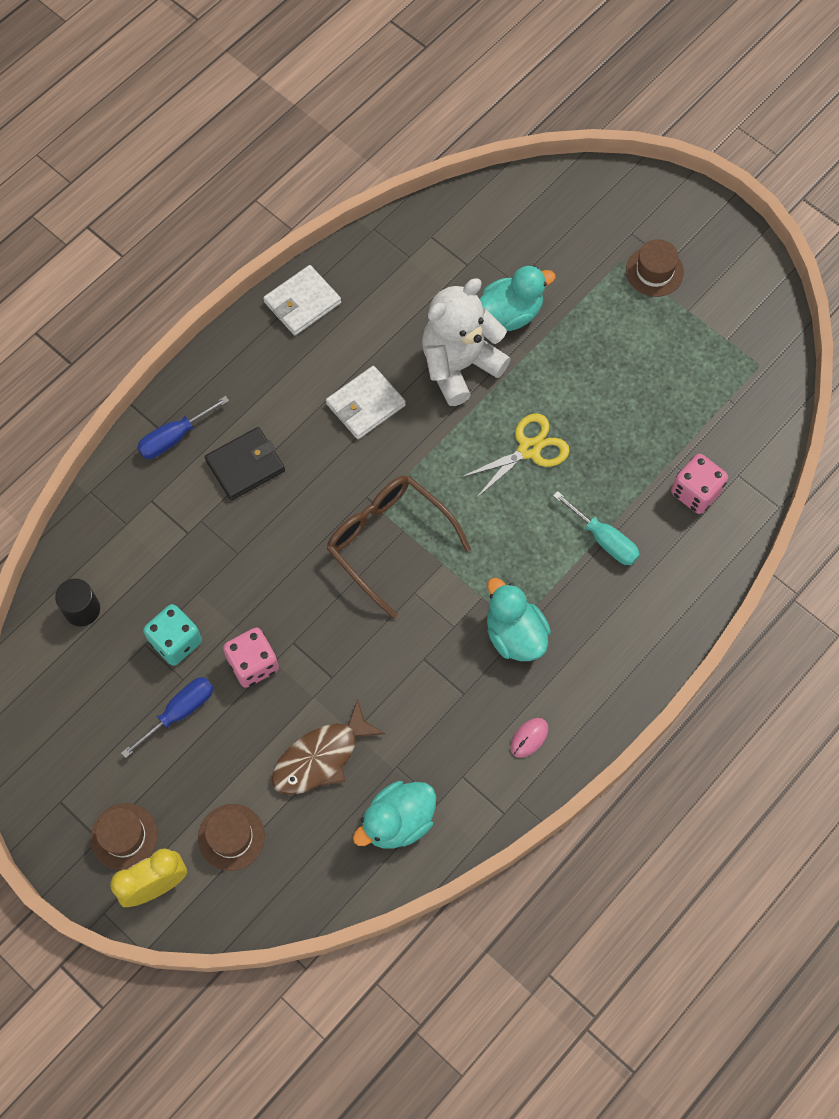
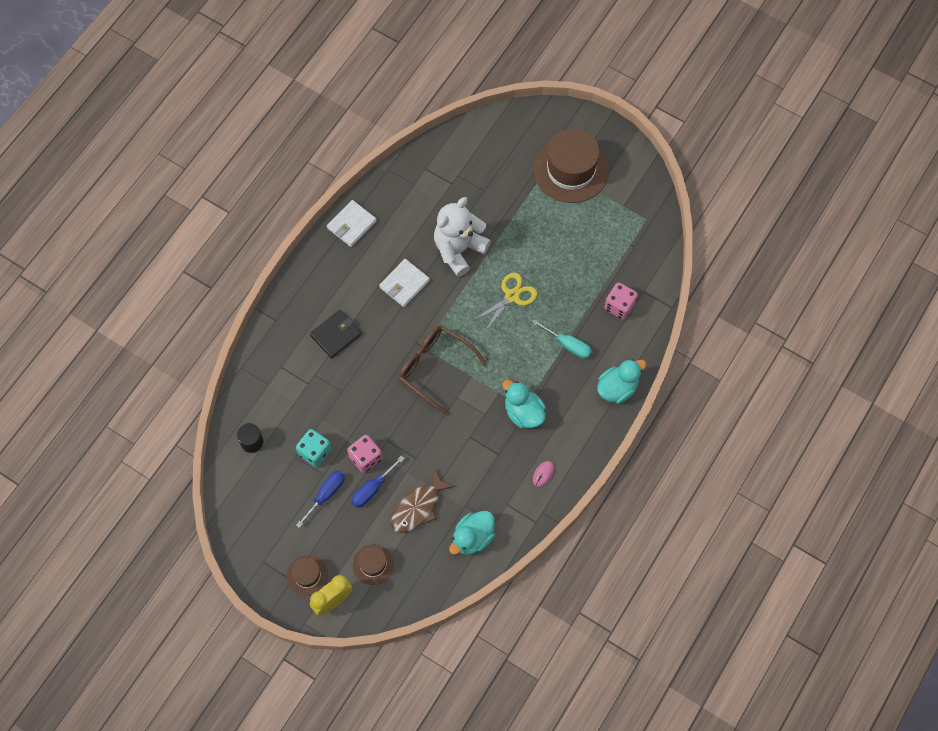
camera: 10 degrees left, 0 degrees up
(174, 437) = (287, 324): blue screwdriver -> blue screwdriver (372, 489)
(510, 313) = (485, 211): turquoise duck -> turquoise duck (617, 388)
(654, 271) = (571, 169): brown hat -> brown hat, size x2.04

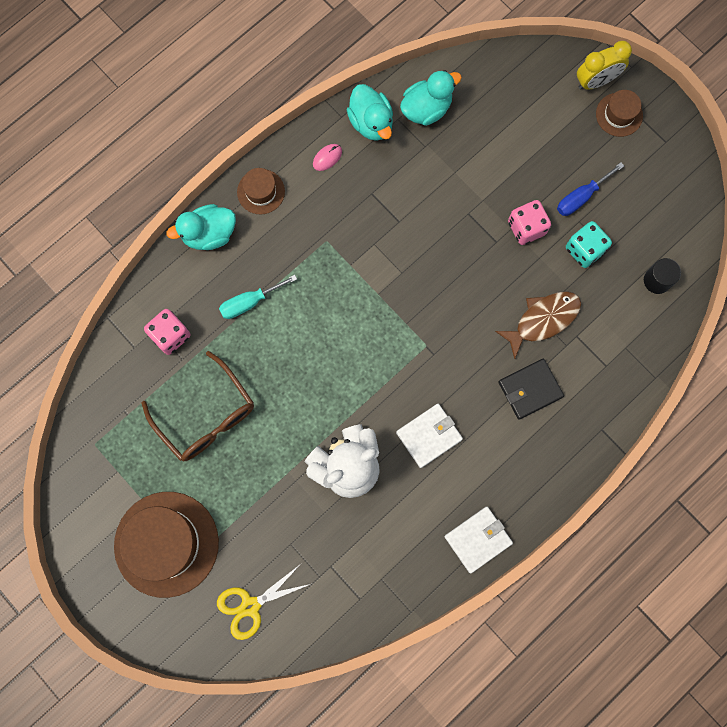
camera: 165 degrees left, 10 degrees up
(372, 489) = (526, 190): blue screwdriver -> none
(373, 564) = (544, 108): brown hat -> brown hat (261, 191)
(418, 507) = (478, 157): brown fish -> brown fish (543, 320)
(436, 368) = (417, 314): brown glasses -> brown glasses (205, 415)
(512, 296) = (298, 384): yellow scissors -> yellow scissors (250, 606)
(523, 412) = (328, 233): turquoise duck -> turquoise duck (371, 122)
(568, 345) = (249, 302): turquoise screwdriver -> turquoise screwdriver turned 75 degrees counterclockwise

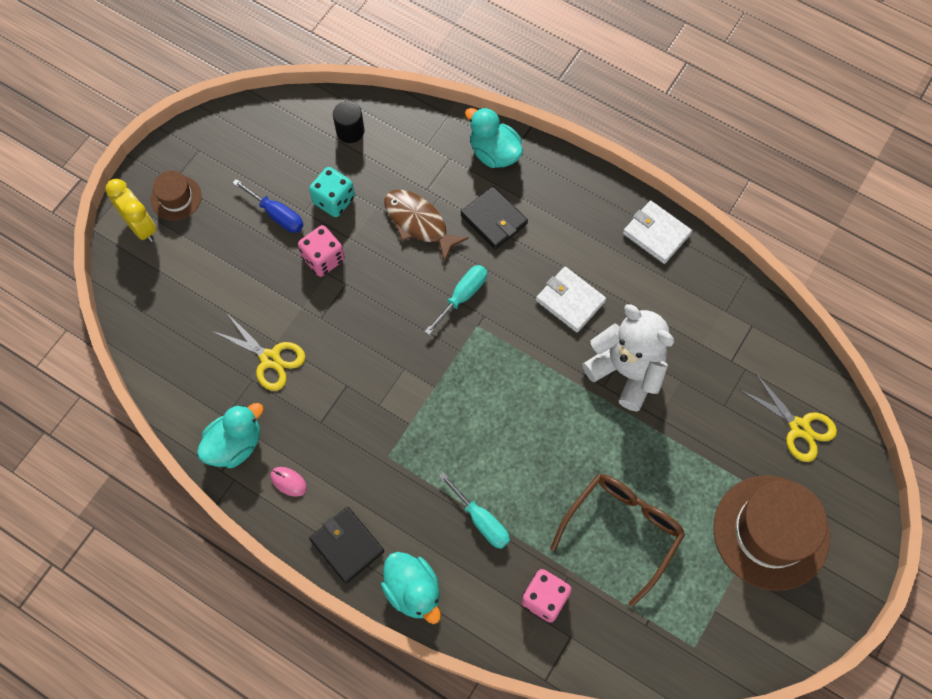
camera: 105 degrees left, 10 degrees down
(261, 191) = (347, 545): brown hat -> black wallet
(426, 109) = (206, 389): turquoise duck -> turquoise duck (494, 153)
(440, 164) = (270, 359): none -> yellow scissors
(458, 340) = (462, 296): none -> turquoise screwdriver

